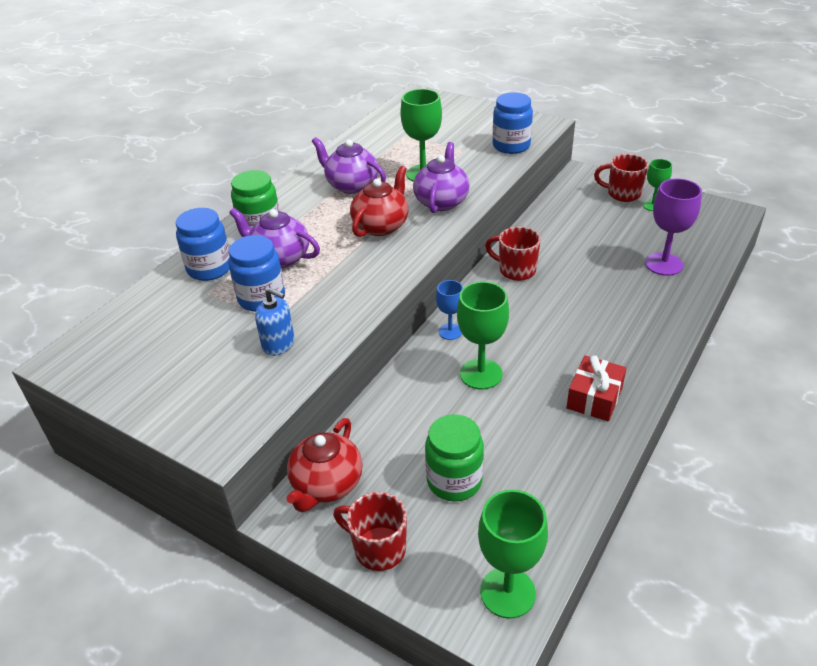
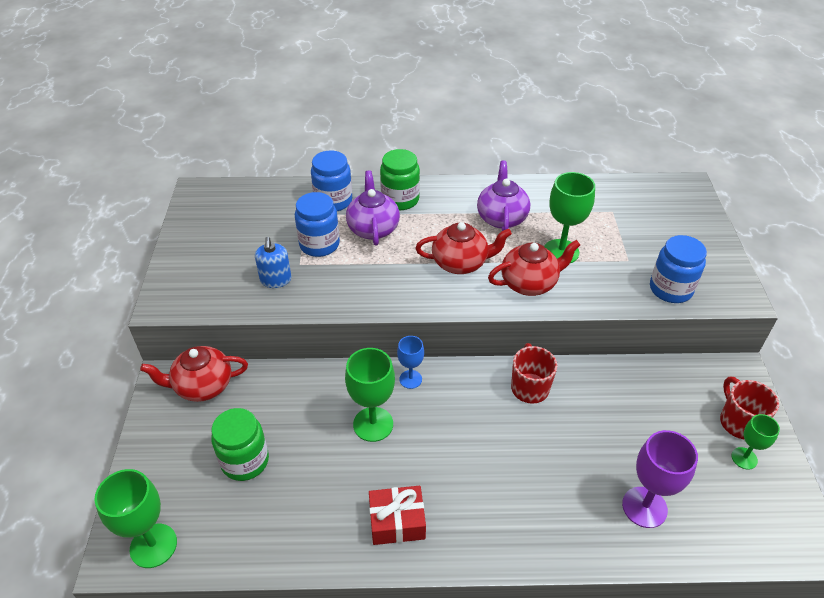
camera: 55 degrees right, 5 degrees up
(378, 548) = (160, 445): red mug -> none
(441, 201) = (529, 283): purple teapot -> red teapot

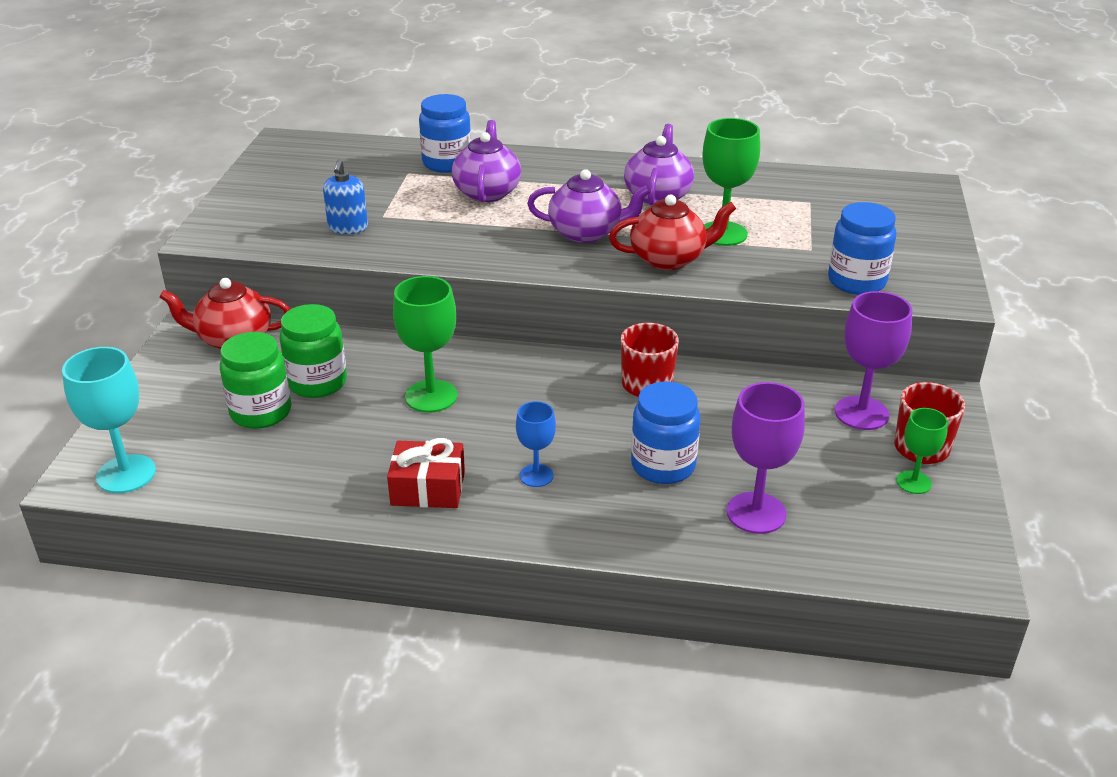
camera: 10 degrees right, 10 degrees down
(153, 545) = (126, 474): green goblet -> turquoise goblet
(319, 244) = (414, 201): blue jar -> blue jar (663, 465)
(400, 200) = (532, 168): green jar -> green jar (317, 382)
(410, 379) = (494, 360): blue goblet -> blue goblet (536, 475)
(461, 263) = (587, 233): red teapot -> purple teapot
(688, 395) = (861, 413): none -> purple goblet

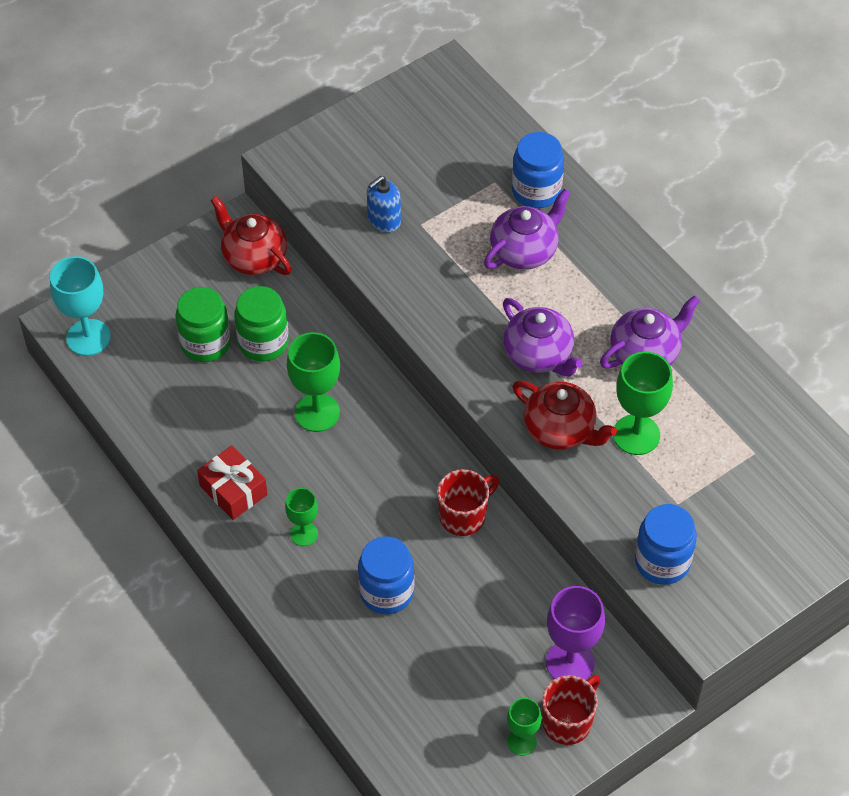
camera: 45 degrees right, 20 degrees up
(536, 475) = (304, 534): blue goblet -> green goblet
(756, 513) = (394, 675): purple goblet -> none

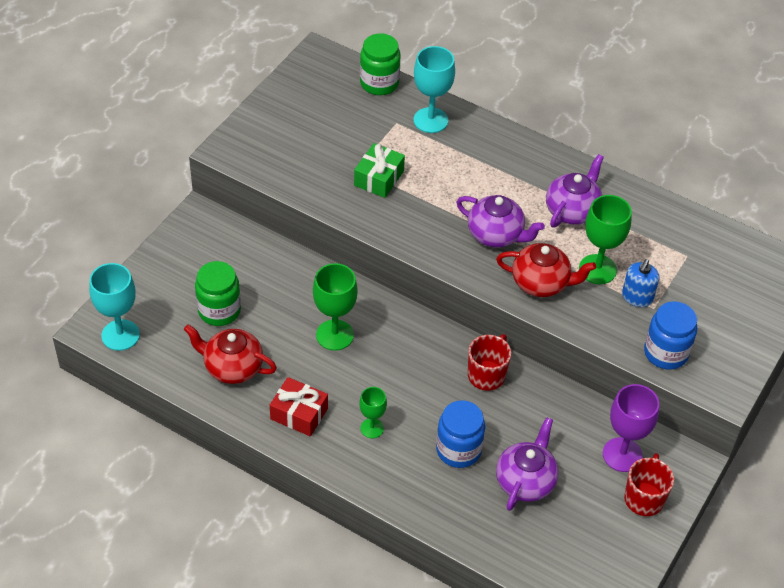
camera: 25 degrees left, 5 degrees down
(254, 257) = (224, 235): red teapot -> red teapot (232, 367)
(263, 342) = (265, 296): green jar -> green jar (379, 83)
(384, 220) = (327, 173): blue soap dispenser -> blue soap dispenser (637, 297)
(439, 244) = (379, 178): none -> green gift
(522, 741) = (618, 525): green goblet -> none
(525, 251) = (445, 164): purple teapot -> purple teapot (525, 481)
(536, 191) = (430, 120): blue jar -> turquoise goblet

